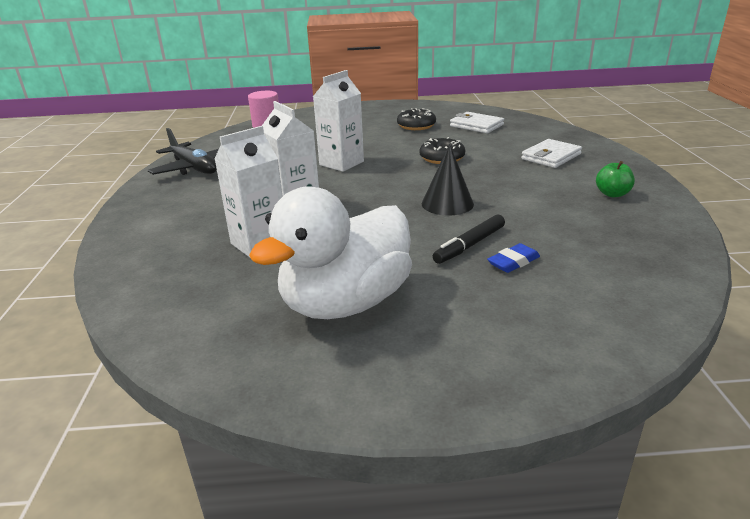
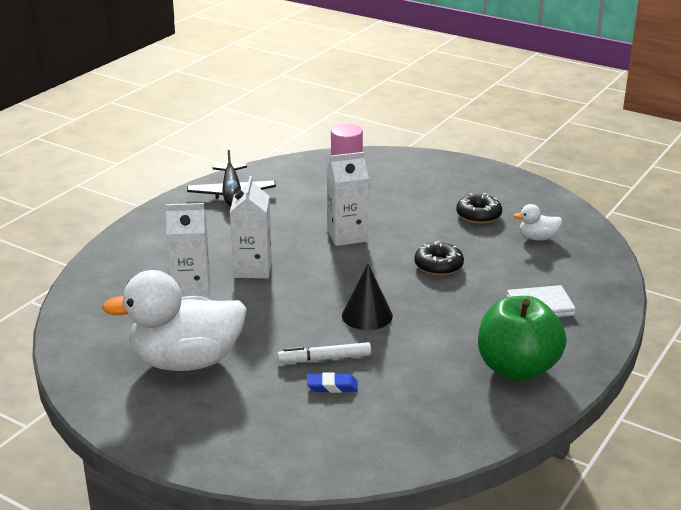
camera: 35 degrees right, 0 degrees up
(469, 245) = (324, 359): black marker -> white marker
(476, 125) = (537, 238): white wallet -> white duck
(612, 194) = (517, 369): green apple -> green apple, size x2.28

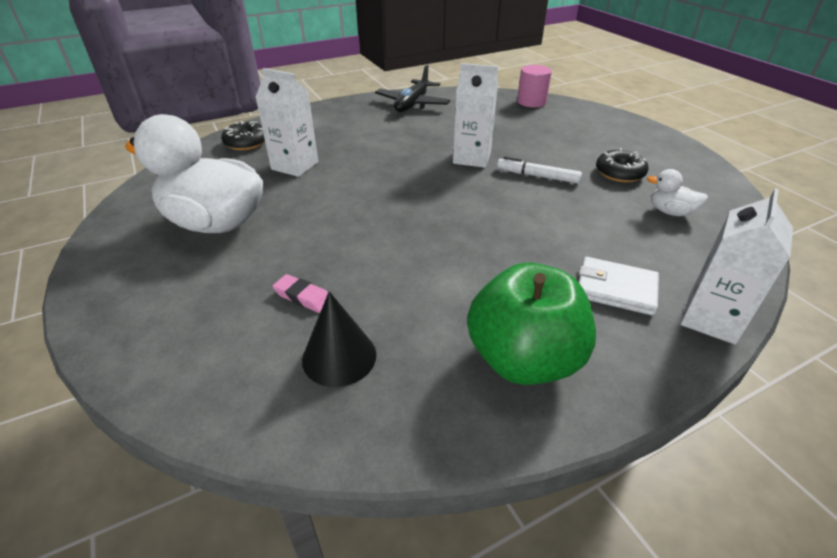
camera: 30 degrees right, 10 degrees up
(252, 269) = (362, 163): white carton -> white carton (711, 319)
(324, 359) = (329, 264): white marker -> white marker (537, 176)
(332, 386) = (303, 297): blue eraser -> pink eraser
(367, 315) = (415, 235): black cone -> black cone (339, 357)
(438, 266) = (534, 208): black donut -> black donut (246, 143)

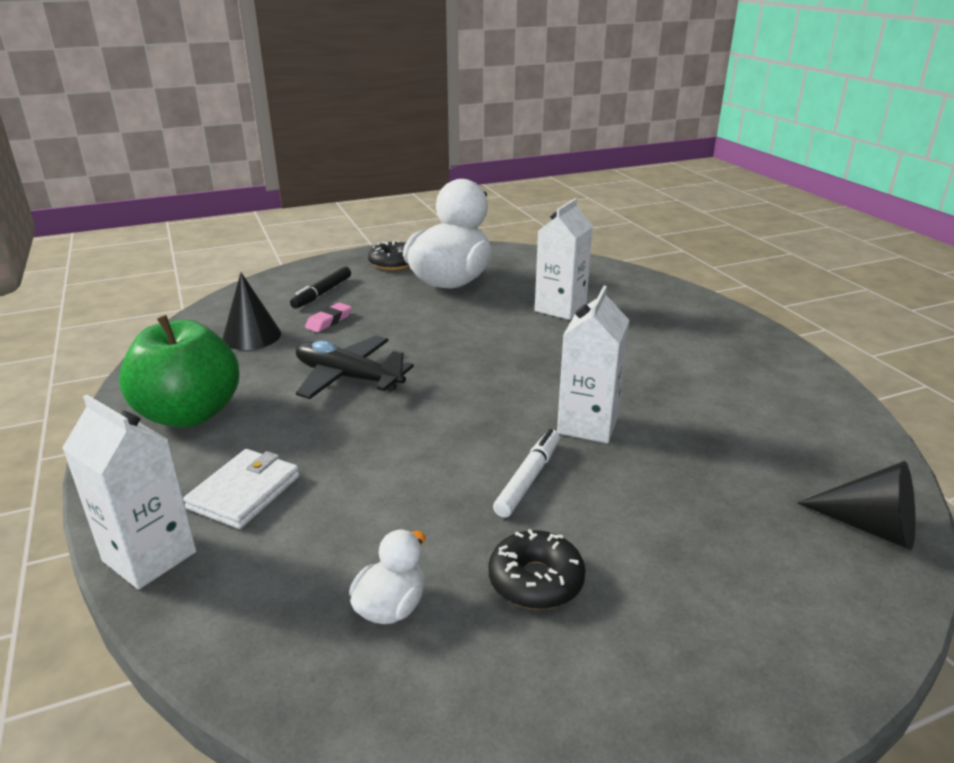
camera: 95 degrees right, 10 degrees down
(216, 317) = (322, 293): none -> black marker
(246, 143) = (615, 282): black donut -> black donut (393, 263)
(412, 104) = (785, 386): black plane -> black plane (348, 378)
(531, 102) = (870, 527): pink cylinder -> black cone

